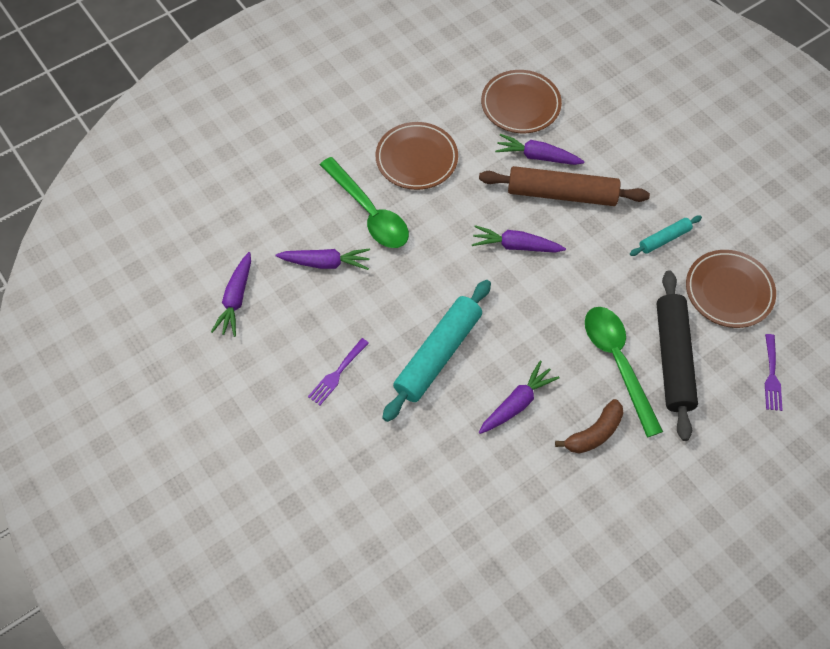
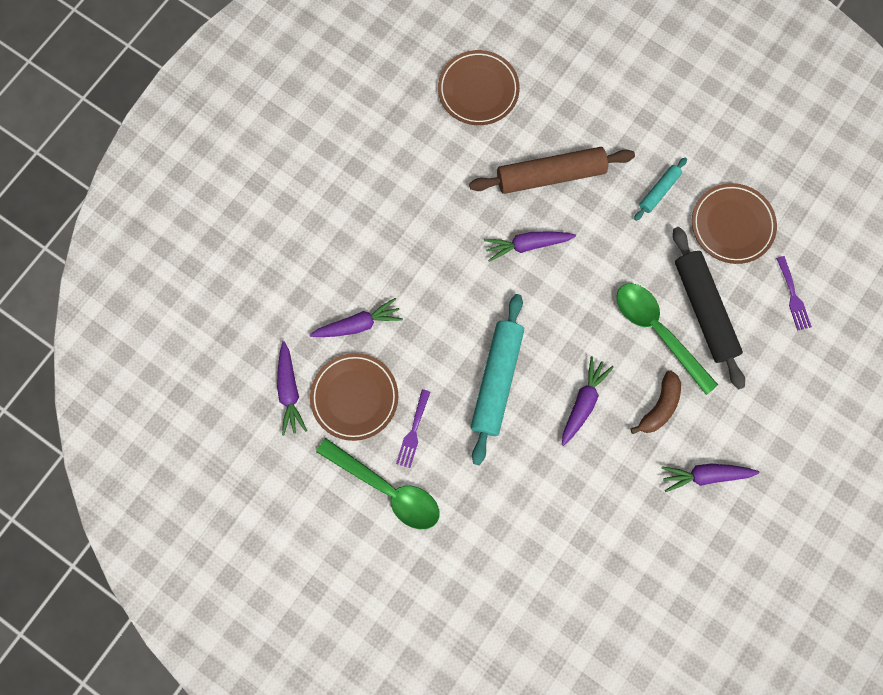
camera: 20 degrees left, 15 degrees up
(369, 212) = (378, 257): green spoon -> green spoon (387, 489)
(416, 159) = (401, 184): brown plate -> brown plate (354, 397)
(537, 156) = (513, 142): purple carrot -> purple carrot (705, 475)

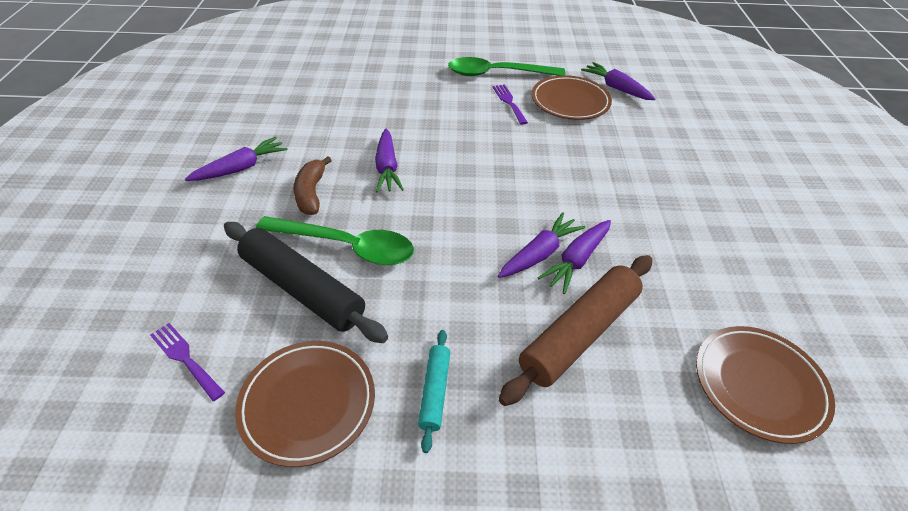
camera: 145 degrees right, 30 degrees down
(358, 324) = (617, 136): purple carrot -> purple carrot (576, 260)
(497, 380) = (474, 151): turquoise rolling pin -> none

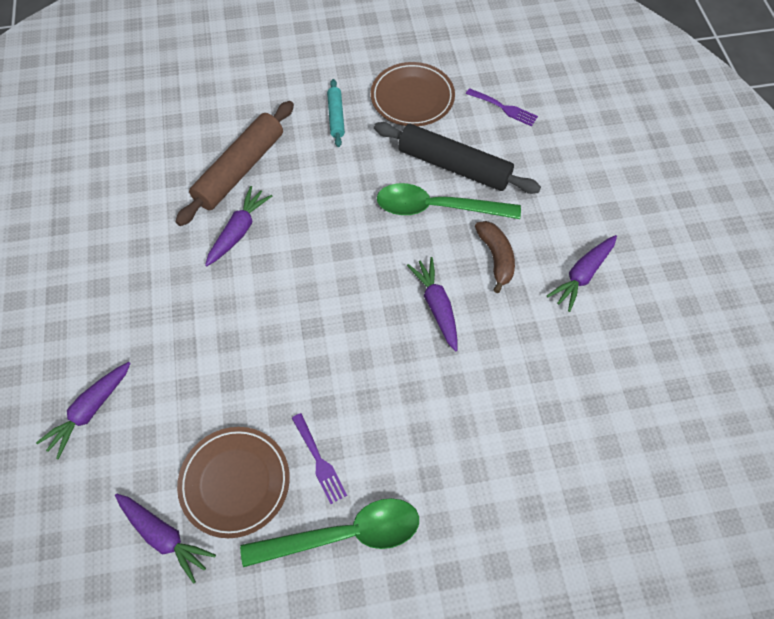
camera: 170 degrees right, 15 degrees up
(540, 253) = (271, 232): purple carrot -> purple carrot (89, 411)
(759, 385) = (118, 156): brown plate -> none

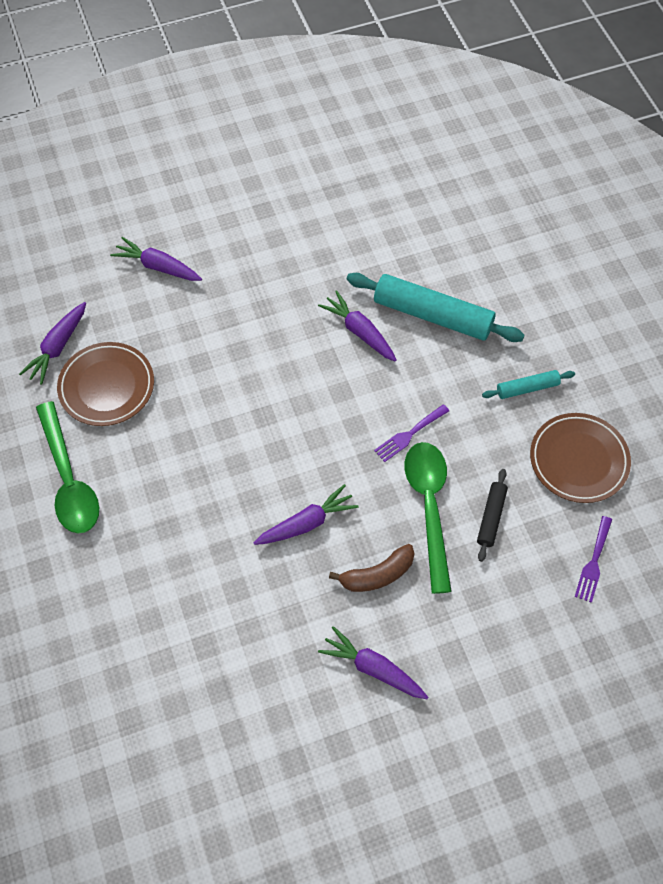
camera: 80 degrees right, 0 degrees up
(239, 231) = (359, 331): purple carrot -> purple carrot turned 150 degrees counterclockwise
(240, 170) = (432, 315): brown rolling pin -> turquoise rolling pin
(319, 461) = (132, 447): purple fork -> purple fork (409, 435)
(454, 166) = (491, 517): black rolling pin -> black rolling pin, size x0.50

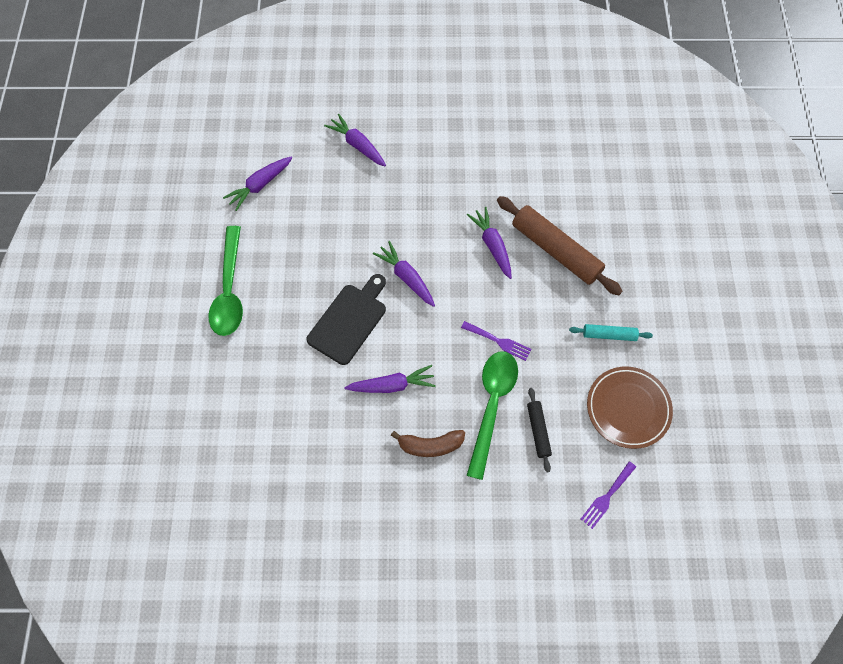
camera: 20 degrees right, 5 degrees up
(107, 387) = (284, 227): brown plate -> none
(227, 467) = (349, 321): none -> black cutting board
(372, 668) = (398, 518): purple carrot -> purple carrot (406, 277)
(409, 435) = (499, 341): purple fork -> purple fork turned 135 degrees counterclockwise
(432, 315) = (555, 250): turquoise rolling pin -> brown rolling pin
(491, 517) = (538, 431): black rolling pin -> black rolling pin turned 45 degrees counterclockwise

